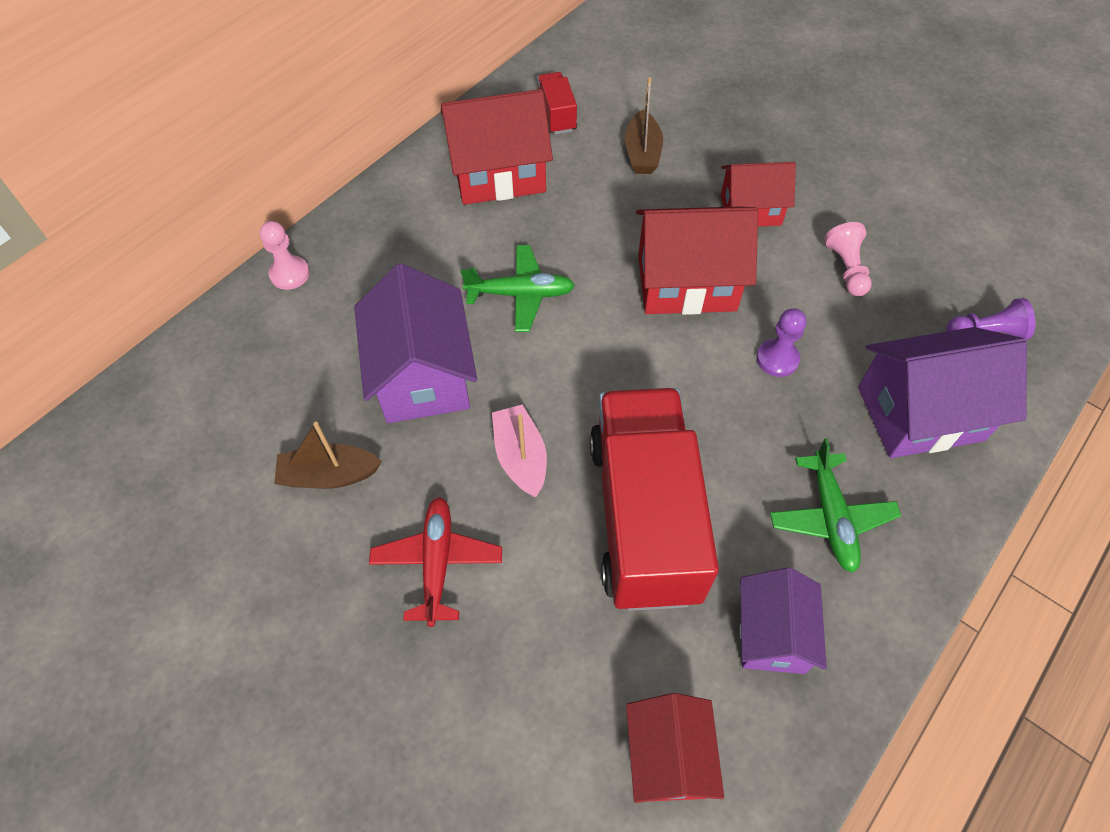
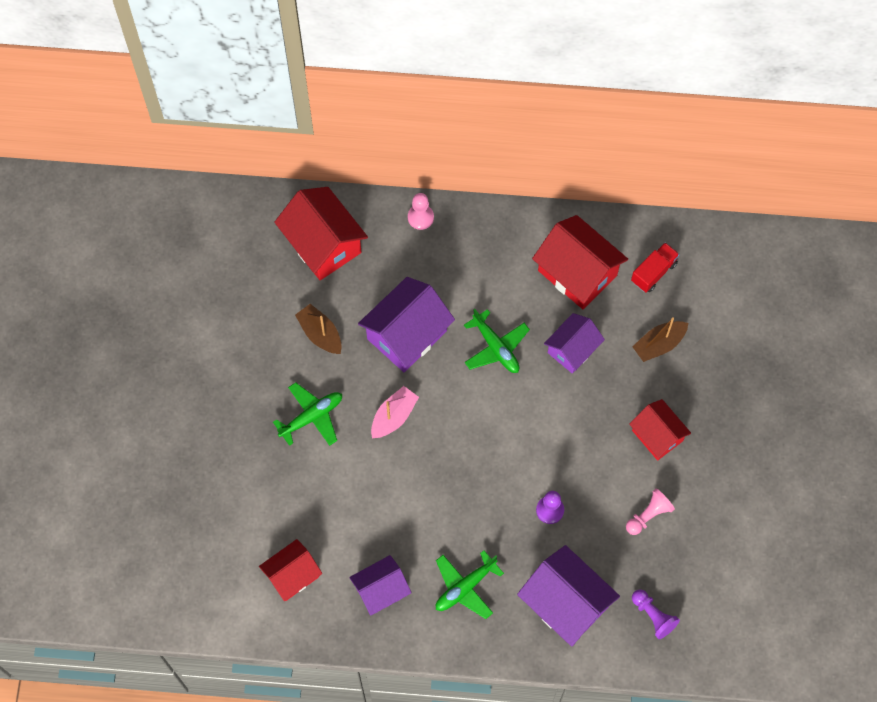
camera: 55 degrees right, 10 degrees up
(437, 562) = (312, 417): red plane -> green plane
(585, 226) = (572, 349): none -> purple house
(644, 517) = (402, 497): red truck -> none
(686, 283) = (570, 431): red house -> red house (323, 244)

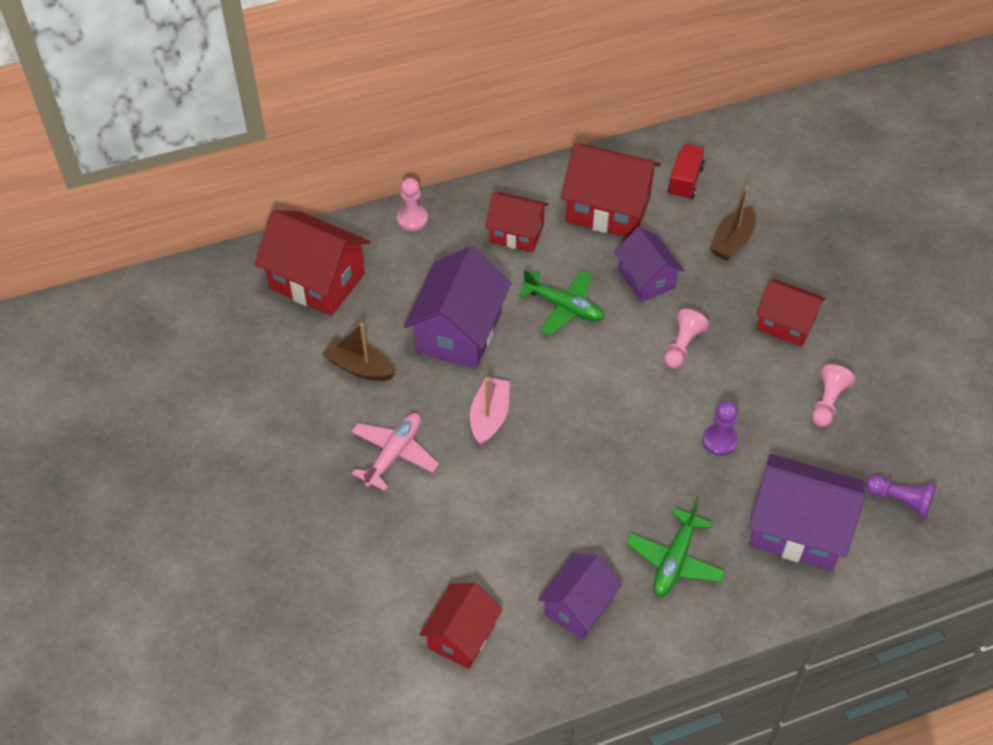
camera: 25 degrees left, 15 degrees down
(312, 417) = (394, 454): green plane -> pink plane
(494, 265) = (516, 233): none -> red house
(567, 420) = (682, 346): none -> pink pawn
(572, 349) = (646, 279): purple house -> purple house turned 45 degrees counterclockwise

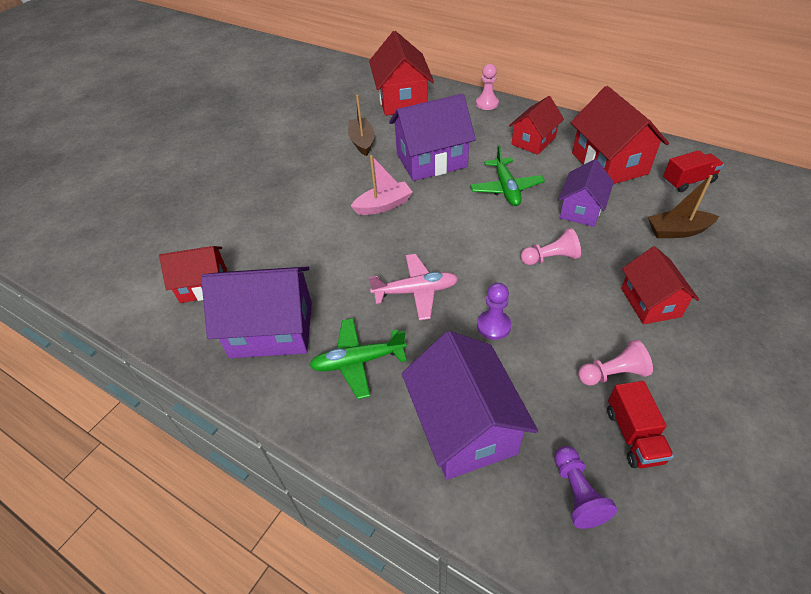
camera: 55 degrees right, 5 degrees down
(394, 454) = (315, 185): pink plane -> pink plane (416, 291)
(516, 233) = (533, 141): red house -> red house turned 60 degrees clockwise
(578, 606) = (272, 329): purple house -> purple house, size x1.58
(884, 433) = (633, 435): none -> red truck

